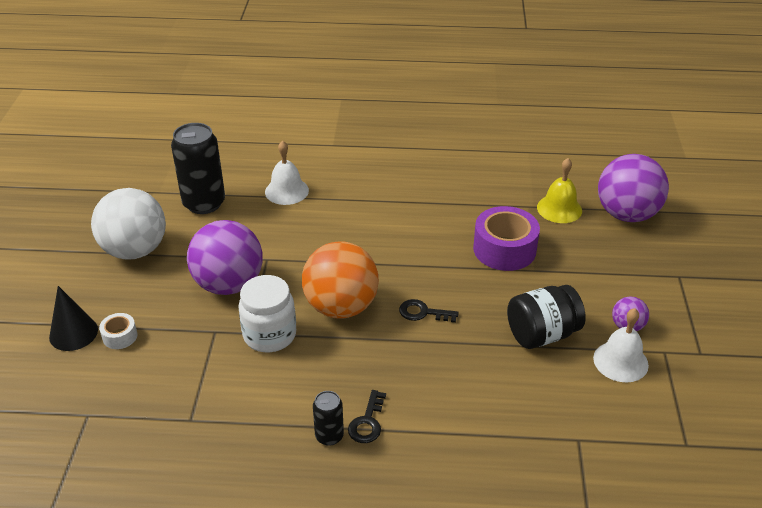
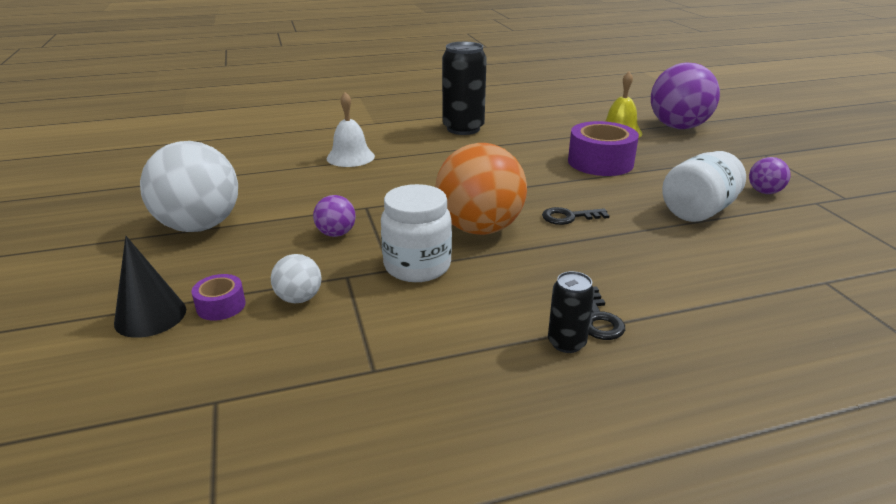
camera: 20 degrees left, 10 degrees down
(120, 336) = (221, 306): white tape -> purple tape
(172, 344) = (299, 298): none -> white ball
(204, 203) = (263, 178): black can -> black can (463, 129)
(229, 284) = (336, 234): purple ball -> purple ball, size x0.46
(542, 334) = (698, 211): black jar -> white jar
(620, 361) = (789, 216): white bell -> none

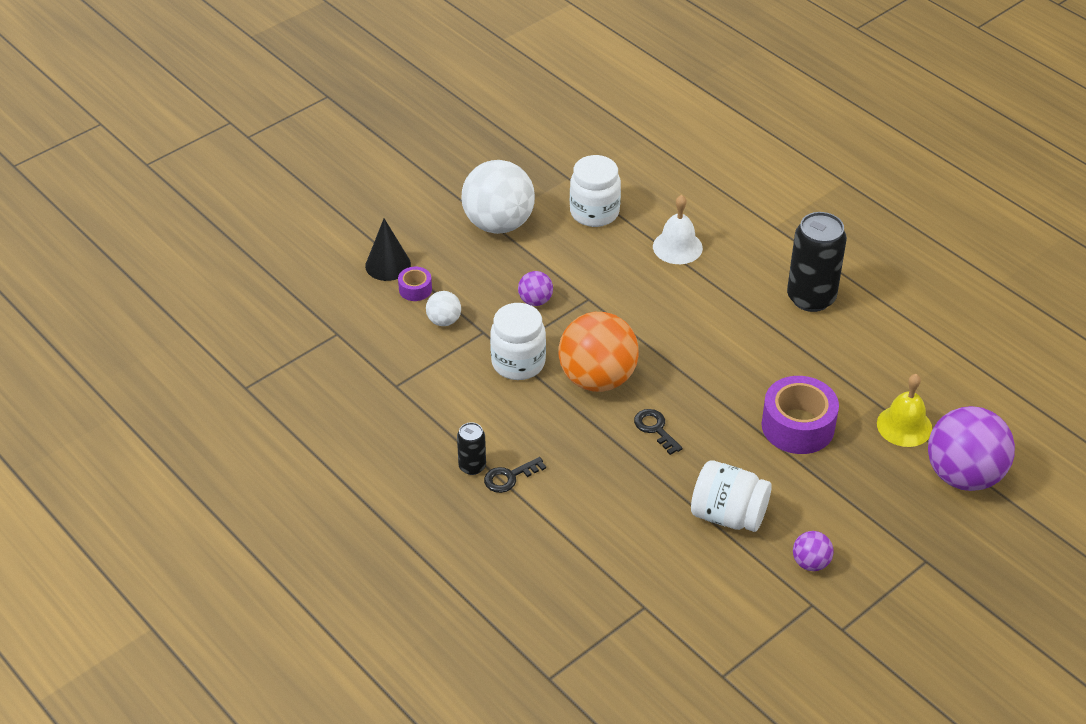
camera: 65 degrees right, 15 degrees up
(259, 178) = (594, 212): none -> white jar

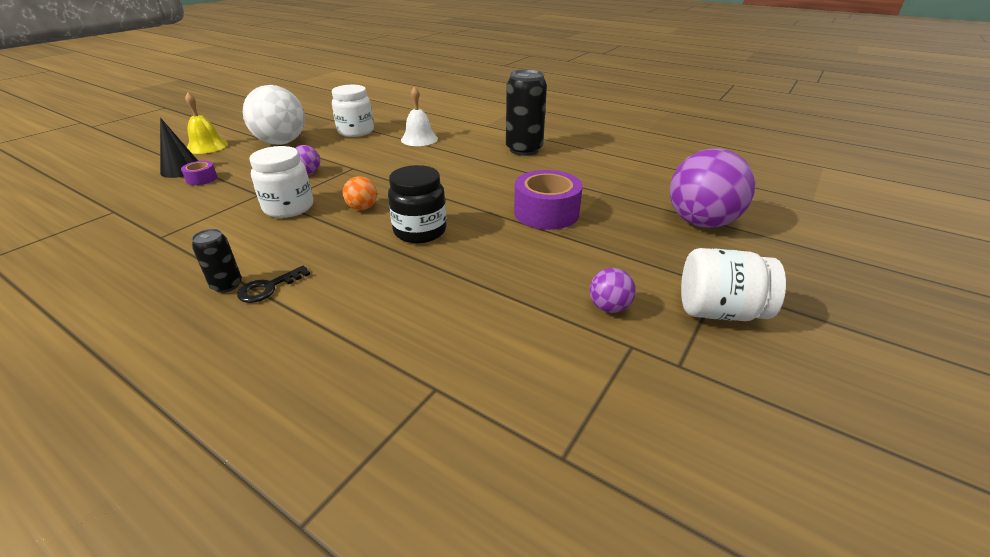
camera: 15 degrees left, 10 degrees down
(444, 321) = (223, 192): white ball -> none
(597, 379) = (362, 208): orange ball -> orange ball, size x0.46
(655, 429) = (420, 231): black key -> black jar
(728, 515) = (508, 282): white jar -> white jar (719, 311)
(904, 426) = (632, 201): yellow bell -> yellow bell (207, 146)

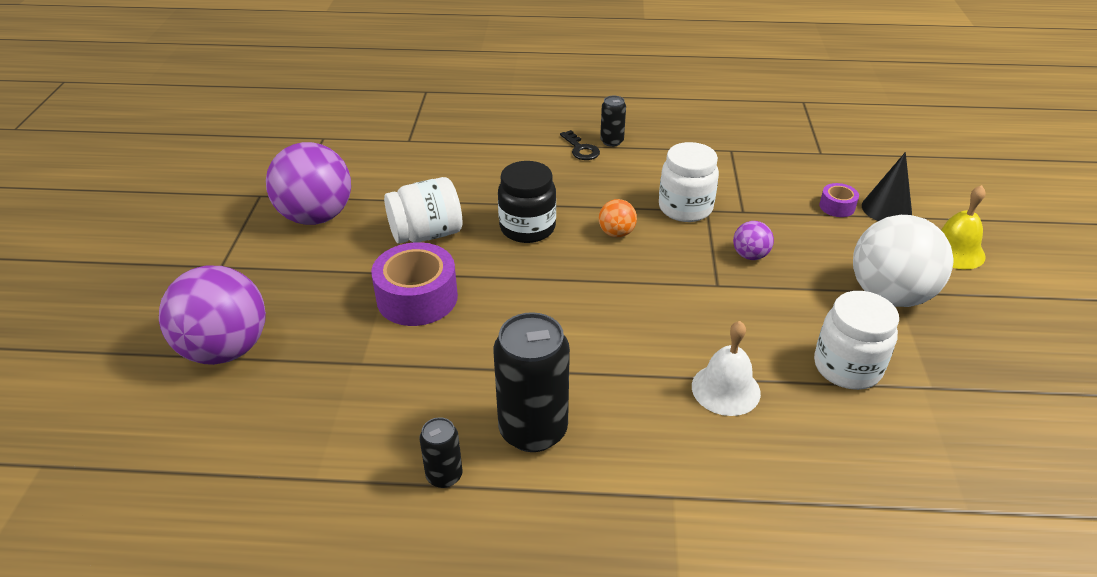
camera: 150 degrees right, 5 degrees up
(268, 288) = (581, 149): black key -> black key turned 135 degrees clockwise
(577, 148) = (444, 475): none -> black can
(609, 307) = (316, 216): purple ball -> purple ball, size x2.17
(719, 311) = (224, 242): white jar -> white jar (426, 234)

